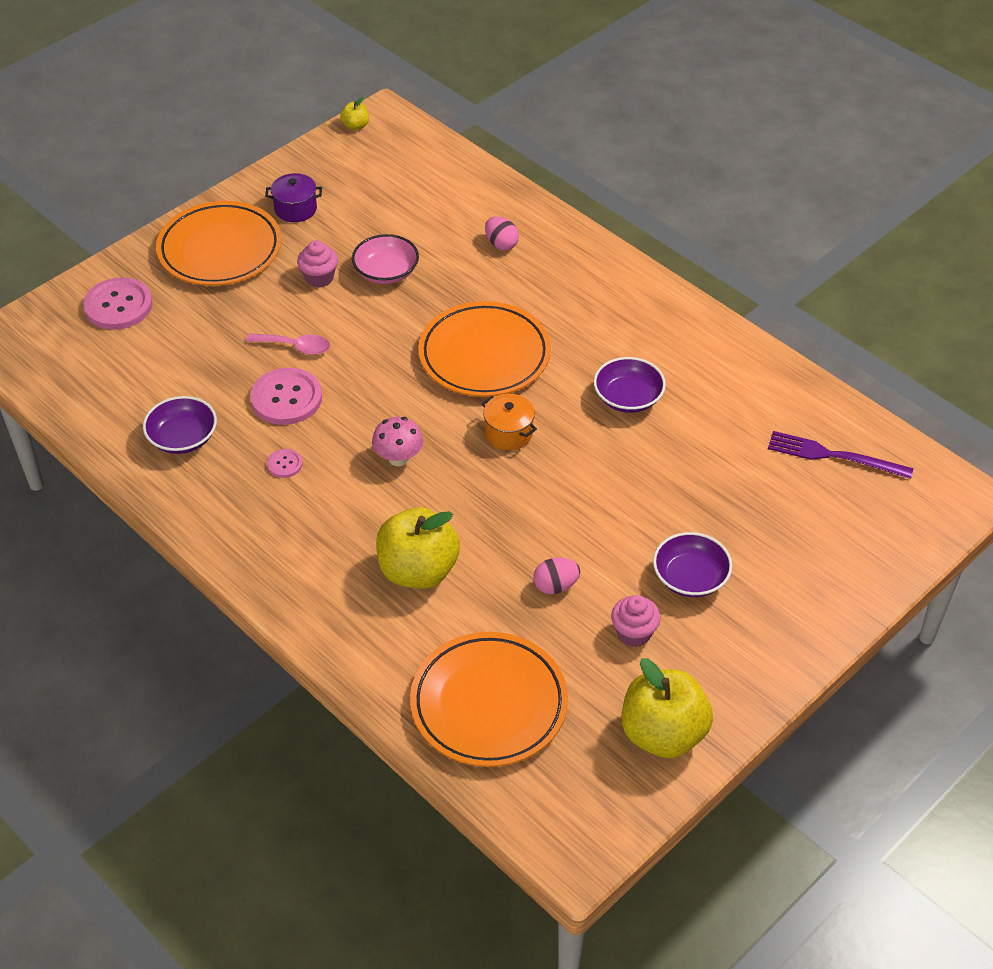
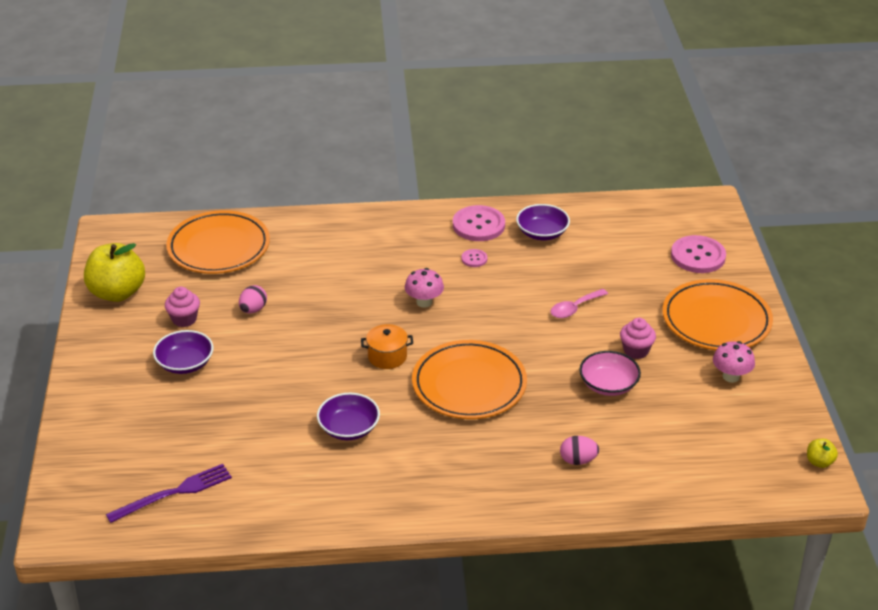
camera: 130 degrees right, 10 degrees down
(286, 398) = (530, 284): pink button -> pink button (478, 225)
(295, 209) = (731, 376): purple pot -> pink mushroom
(418, 571) = (332, 268): yellow apple -> none

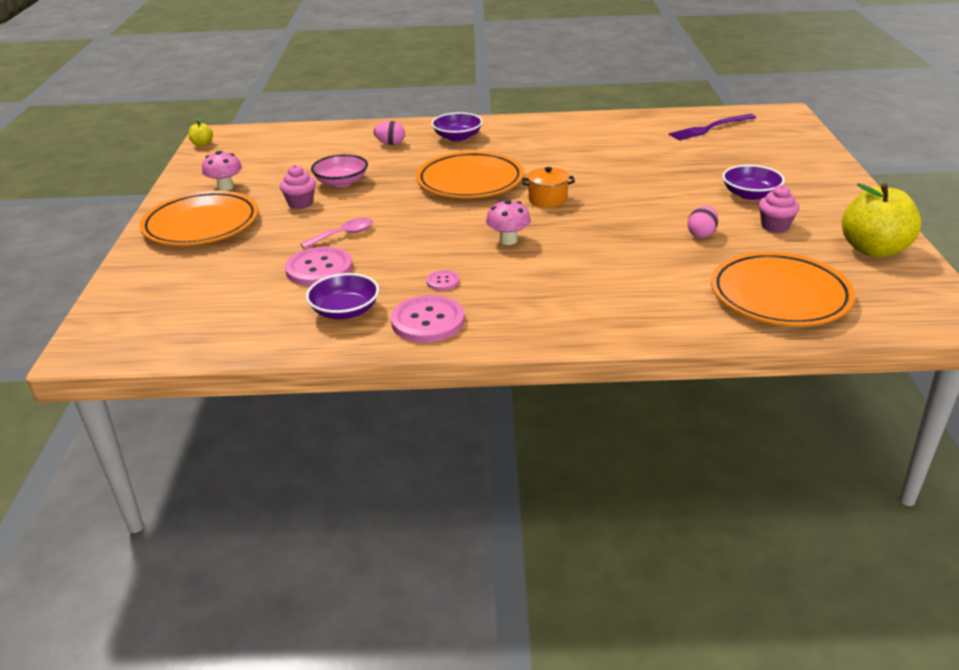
camera: 175 degrees left, 5 degrees down
(349, 428) = (578, 158): purple bowl -> purple bowl (457, 137)
(698, 256) = (166, 283): pink button -> pink button (319, 269)

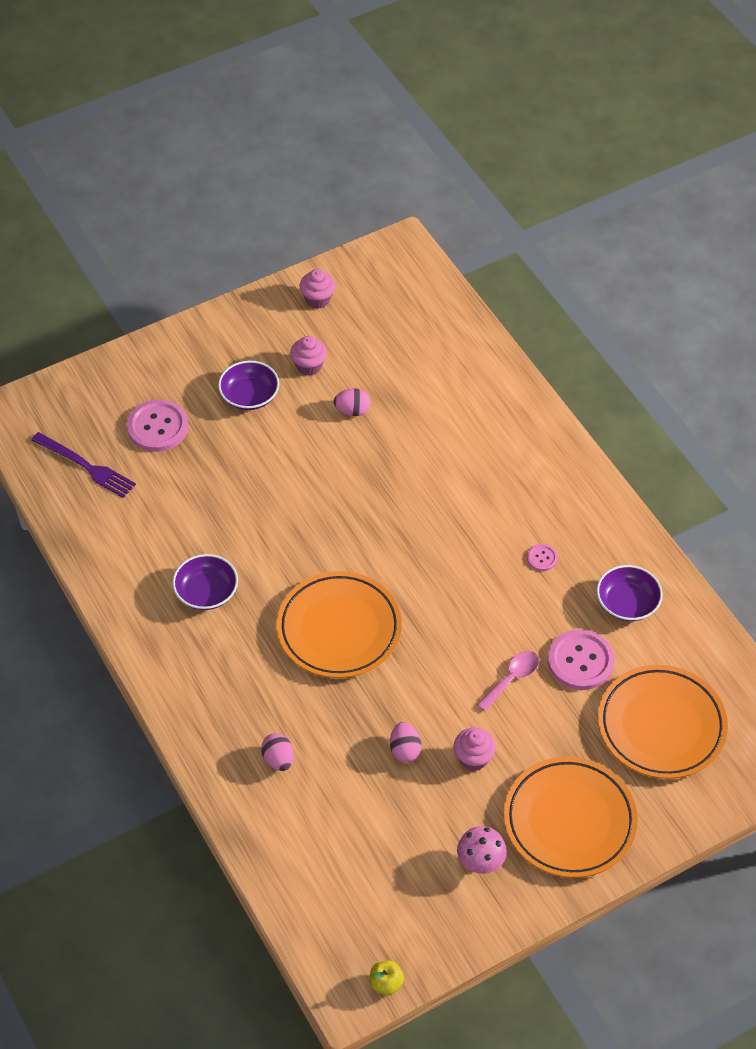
camera: 120 degrees left, 20 degrees up
(341, 182) = (405, 750): pink bowl -> pink egg
(343, 235) = (512, 678): pink spoon -> pink spoon turned 105 degrees clockwise
(428, 321) = (604, 540): pink button -> pink button (157, 427)
(457, 137) = (225, 698): purple bowl -> purple bowl (206, 592)
(508, 240) = (444, 542): pink mushroom -> none
(548, 199) = (344, 545): orange pot -> none
(779, 296) = (429, 341): orange plate -> orange plate (661, 726)
(873, 249) = (317, 299): yellow apple -> pink cupcake

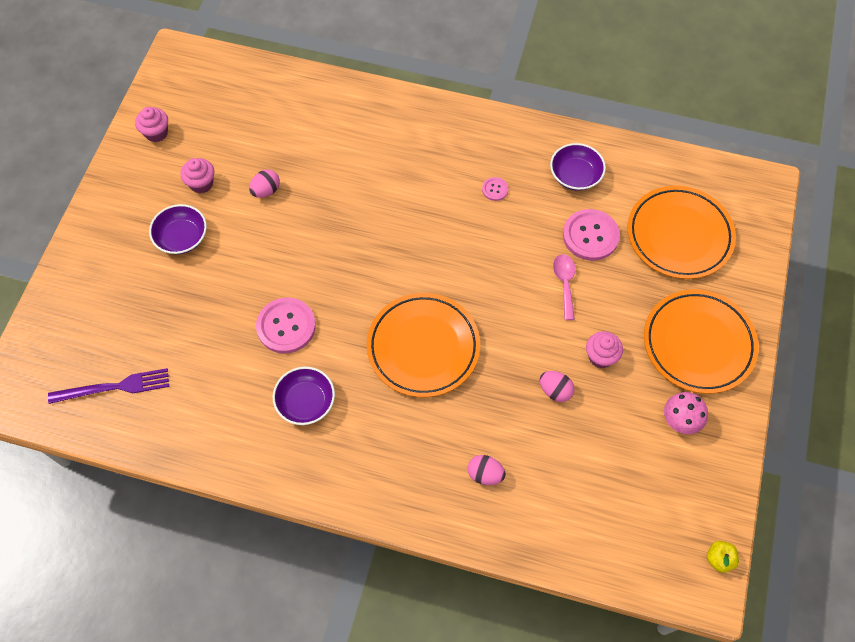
camera: 45 degrees left, 10 degrees up
(157, 427) = (138, 314): pink button -> pink button (286, 326)

